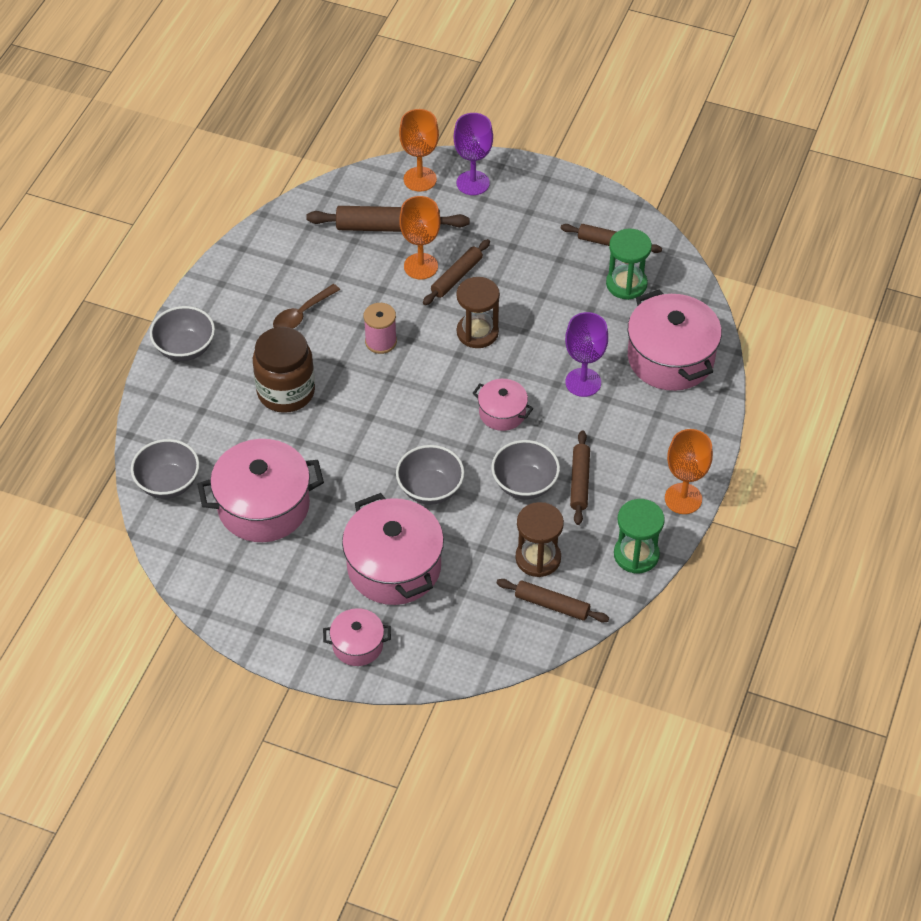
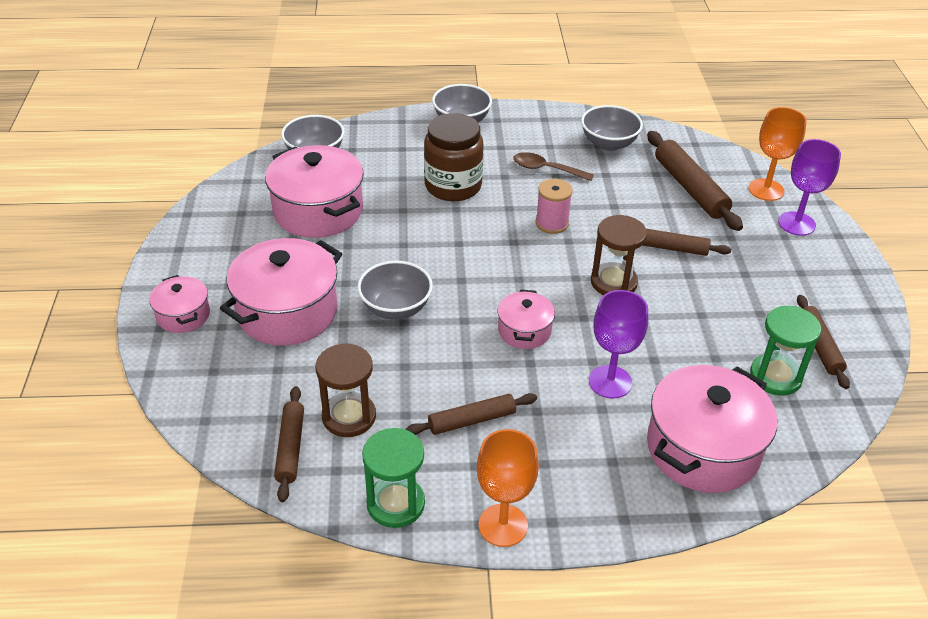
camera: 65 degrees right, 10 degrees down
(421, 266) = (662, 221): orange goblet -> none
(524, 484) = (442, 376): grey bowl -> grey bowl (608, 144)

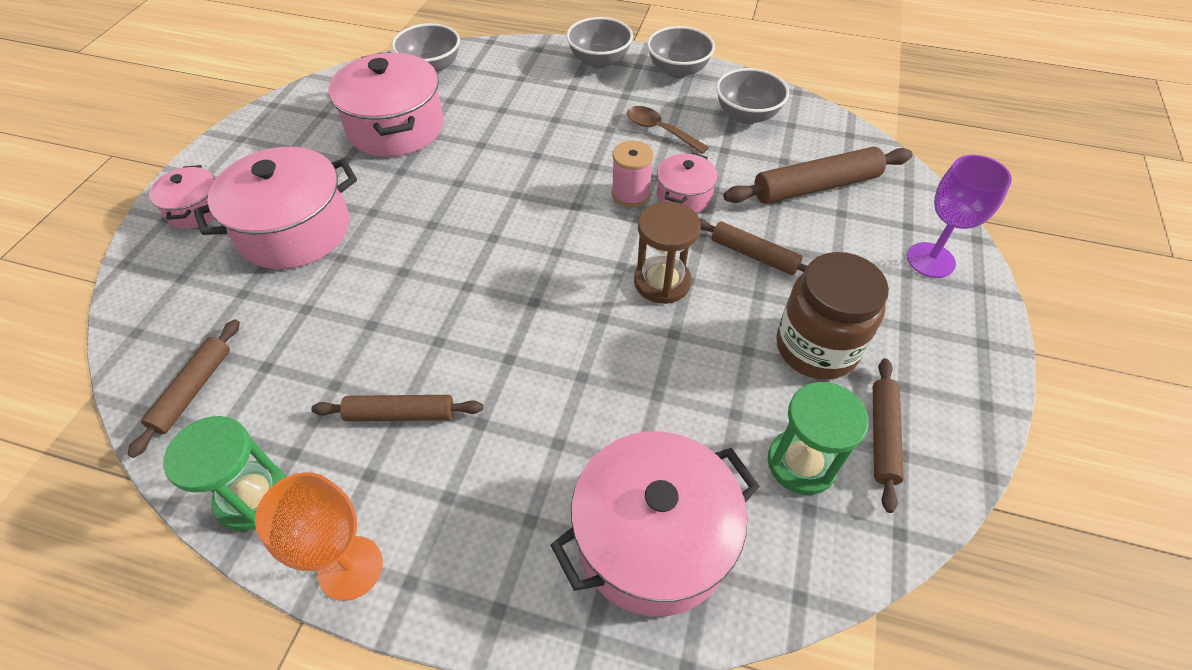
camera: 20 degrees right, 10 degrees up
(349, 417) = (275, 370): brown hourglass -> none
(396, 308) = (404, 253): grey bowl -> grey bowl (678, 70)
(453, 186) = (548, 129): brown jar -> brown jar (816, 348)
(524, 331) = (525, 316): pink pot -> pink pot (684, 196)
(610, 382) = (587, 410): purple goblet -> none
(690, 188) = (816, 186): brown rolling pin -> brown rolling pin turned 75 degrees clockwise
(766, 190) = (911, 208): orange goblet -> none

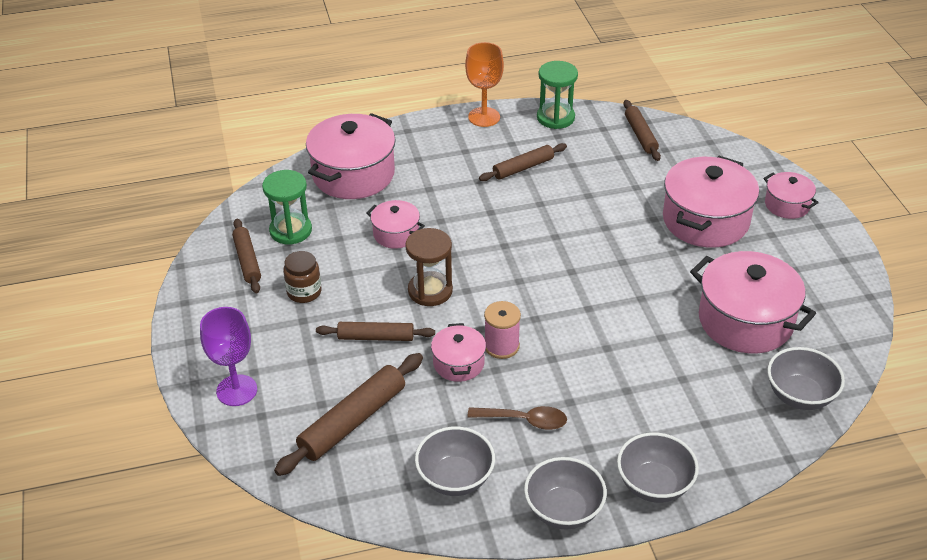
camera: 150 degrees right, 10 degrees down
(654, 383) = (396, 234): none -> pink pot
(816, 348) = (304, 292): brown jar -> brown jar, size x0.57

